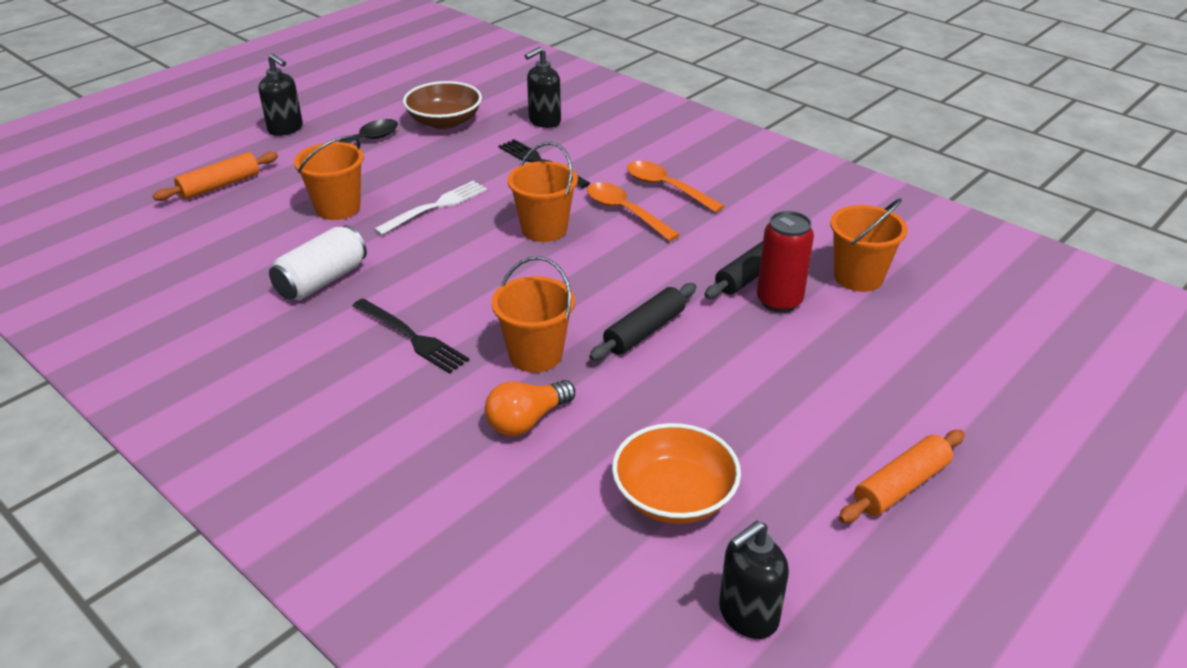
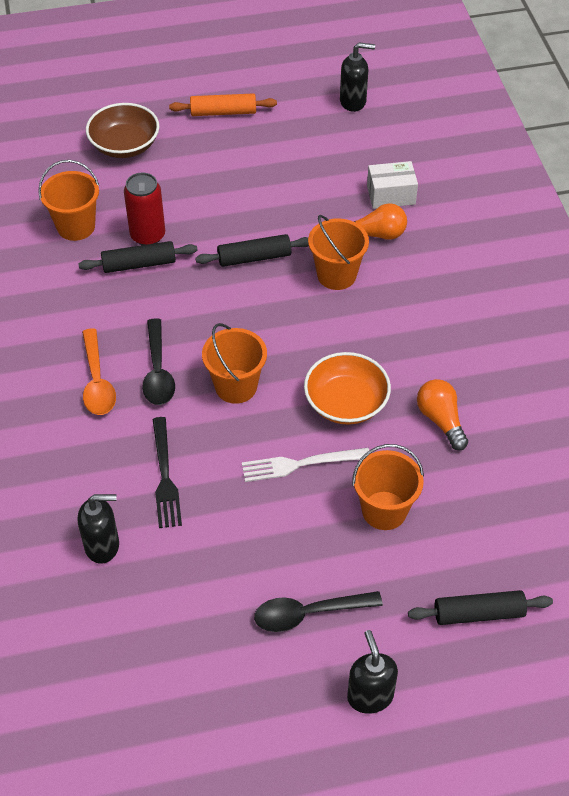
camera: 145 degrees left, 15 degrees up
(220, 186) = (478, 613): orange rolling pin -> black rolling pin
(322, 281) = (441, 420): white can -> orange light bulb
(413, 338) = (405, 329): black fork -> none
(444, 122) = (198, 607): brown bowl -> brown bowl (125, 145)
(551, 482) = (391, 195): none -> white box
(625, 212) = (158, 371): orange spoon -> black spoon
(674, 496) = (336, 159): orange bowl -> orange bowl (346, 403)

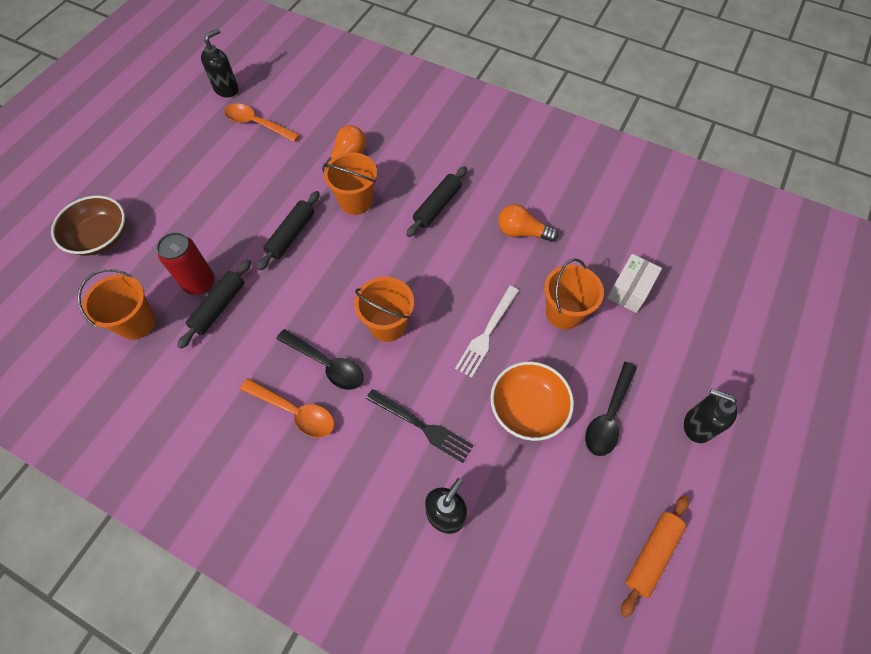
camera: 50 degrees left, 10 degrees up
(223, 112) = (146, 160): orange rolling pin -> orange rolling pin (652, 555)
(340, 149) = (257, 124): none -> orange spoon
(346, 403) = (462, 271): orange bowl -> orange bowl (528, 408)
(391, 195) = (324, 127): white box -> white box (629, 290)
(478, 613) = (679, 319): black rolling pin -> black rolling pin (437, 206)

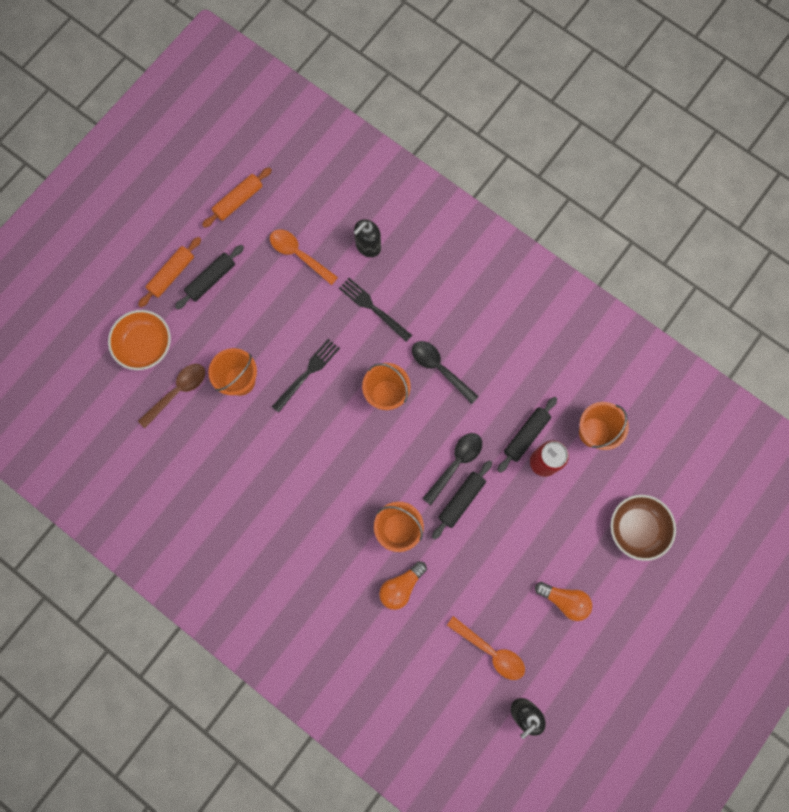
camera: 170 degrees left, 15 degrees up
(295, 412) = (466, 335): orange spoon -> orange spoon (298, 255)
(437, 206) = (322, 509): black rolling pin -> black rolling pin (211, 280)
(486, 334) = (308, 372): white fork -> black fork
(522, 232) = (251, 466): orange light bulb -> orange light bulb (564, 600)
(528, 408) = (291, 308): orange bowl -> orange bowl (145, 345)
(608, 416) = (234, 292): black spoon -> black spoon (456, 463)
(629, 290) = (178, 392): white box -> brown spoon
(697, 425) = (172, 274): black soap dispenser -> orange rolling pin

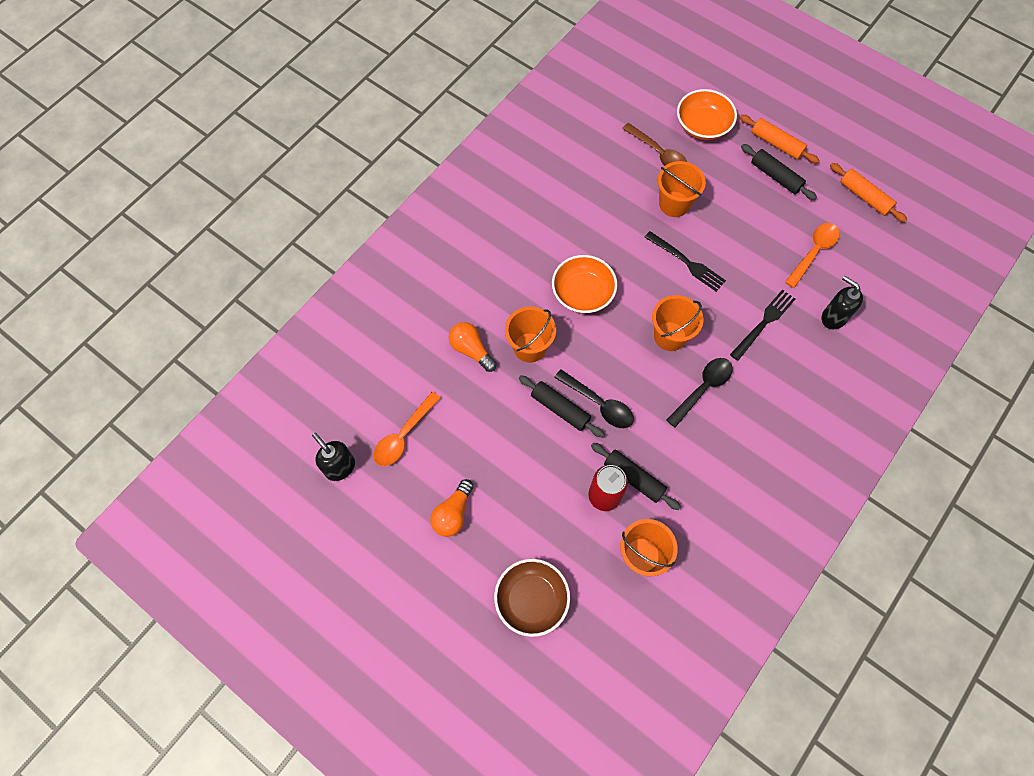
camera: 90 degrees right, 10 degrees down
(340, 475) = (582, 293): none -> orange bowl

